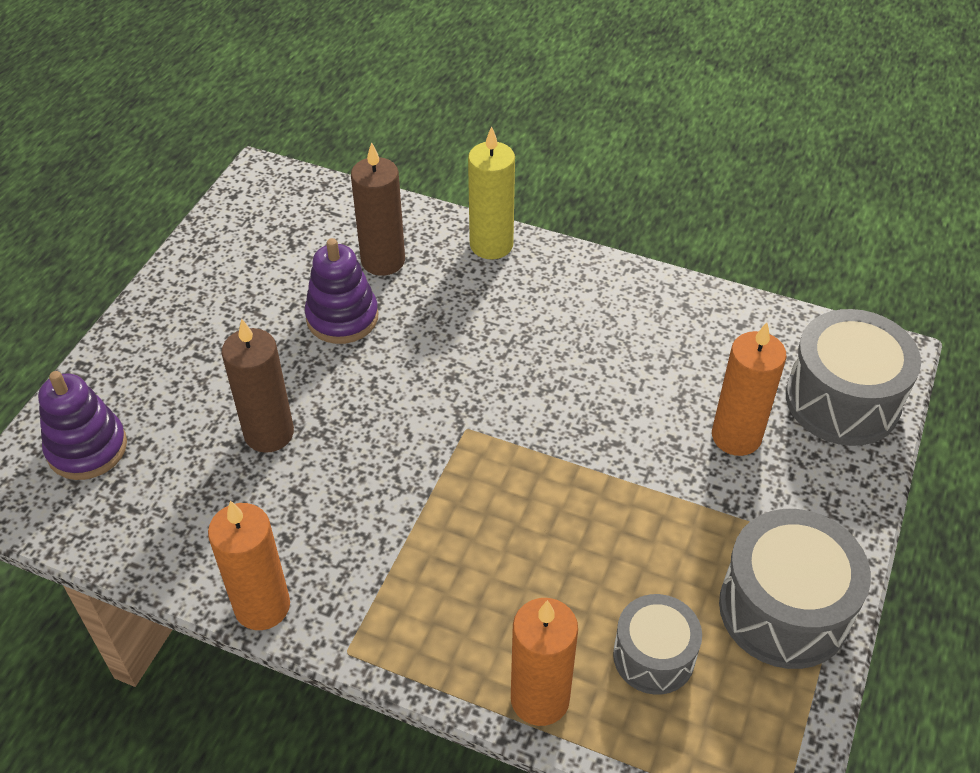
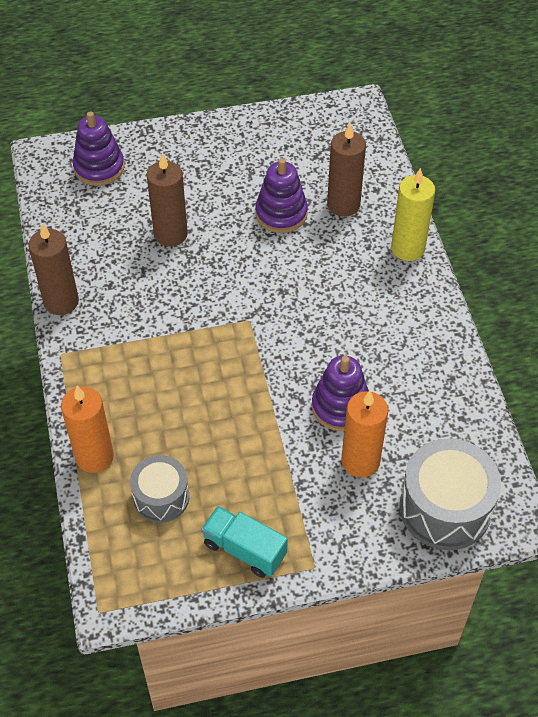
camera: 55 degrees right, 5 degrees up
(262, 606) = (61, 301): orange candle -> brown candle
(652, 413) = (340, 406): none -> purple stacking toy
(784, 609) = (244, 549): grey drum -> turquoise truck

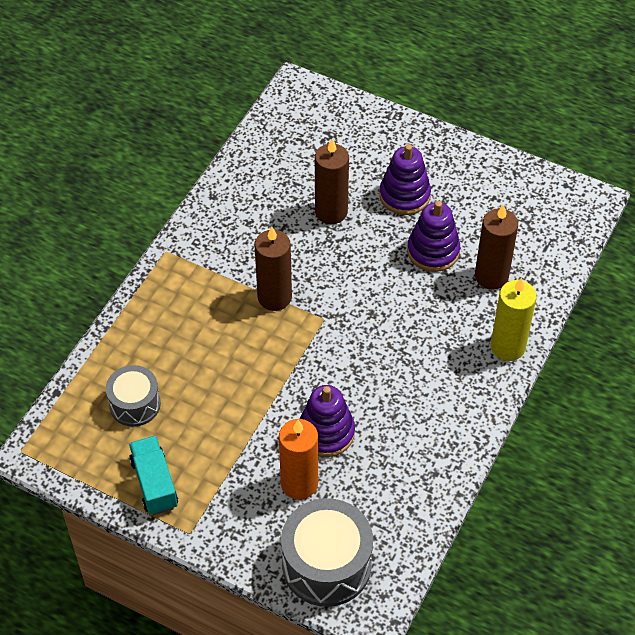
camera: 40 degrees right, 0 degrees up
(61, 301) = (202, 212): brown candle -> brown candle (274, 297)
(94, 456) = (118, 342): orange candle -> none
(99, 167) = (328, 124): purple stacking toy -> purple stacking toy (404, 195)

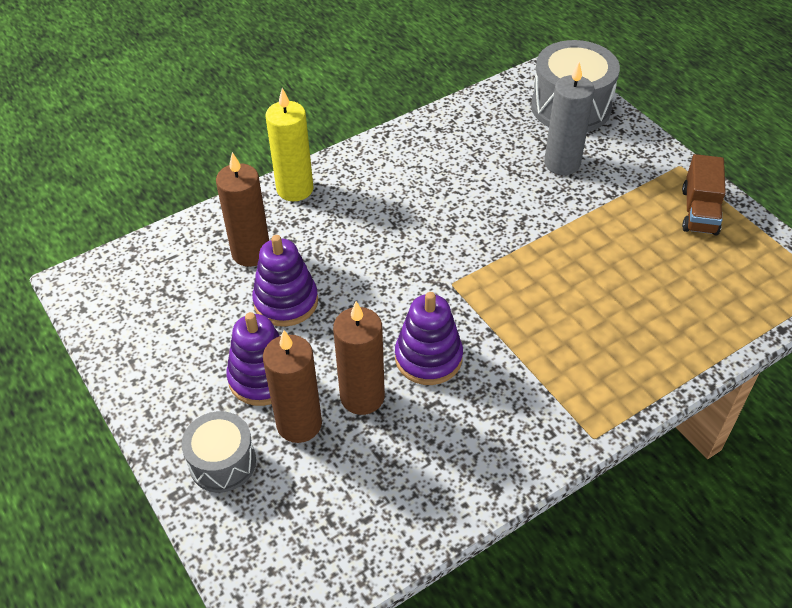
camera: 150 degrees left, 5 degrees down
(135, 404) = (695, 284): grey drum -> grey drum (222, 462)
(154, 483) = (699, 211): turquoise truck -> brown truck
(274, 297) = (491, 327): brown candle -> brown candle (299, 424)
(299, 483) = (562, 163): orange candle -> grey candle
(326, 432) = (514, 189): purple stacking toy -> purple stacking toy (428, 358)

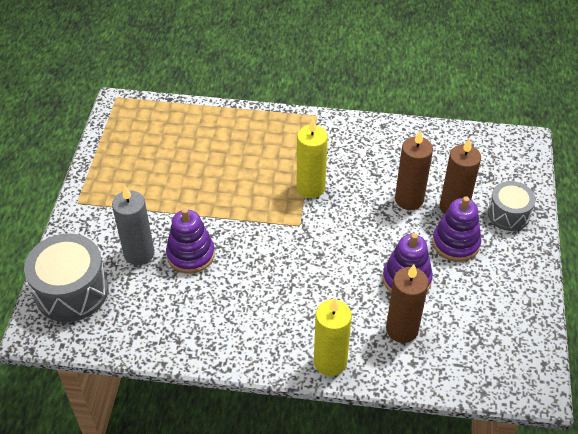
camera: 140 degrees left, 0 degrees up
(428, 358) = (355, 195): purple stacking toy -> purple stacking toy (190, 254)
(487, 332) = (310, 188): none -> yellow candle
(699, 211) = (112, 171): brown truck -> none

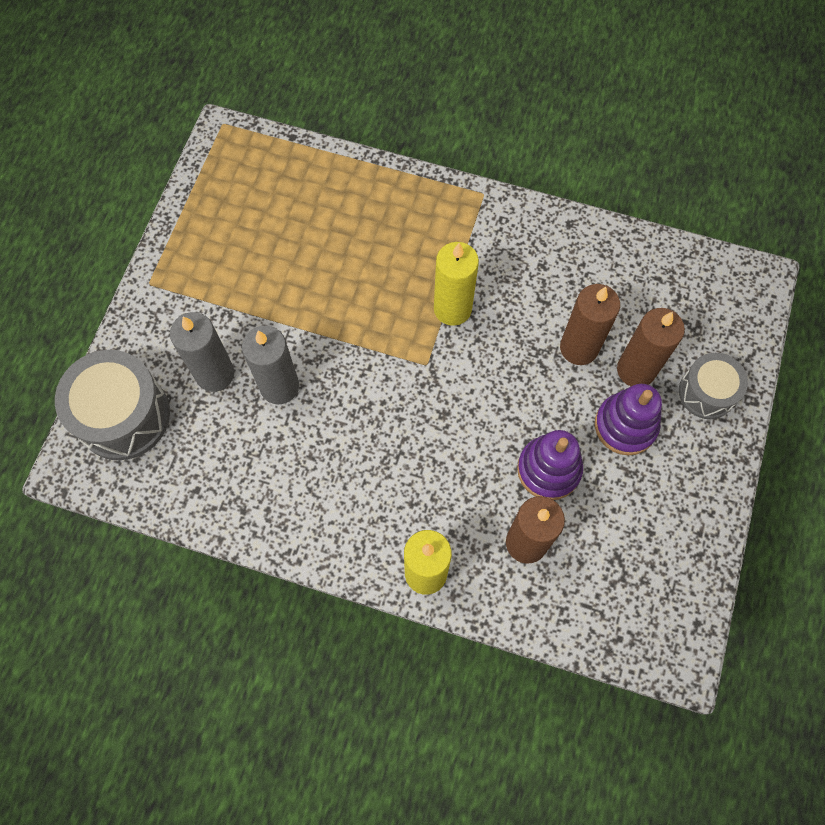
camera: 10 degrees right, 20 degrees up
(190, 254) = (279, 386): purple stacking toy -> grey candle

